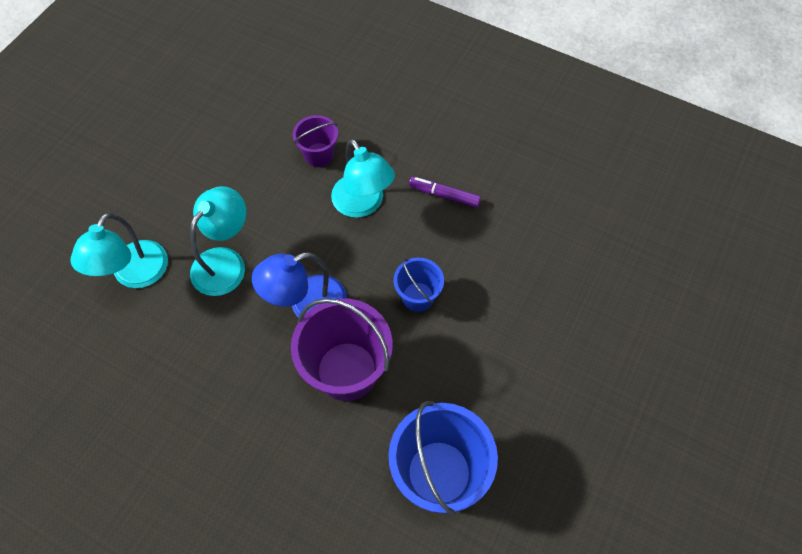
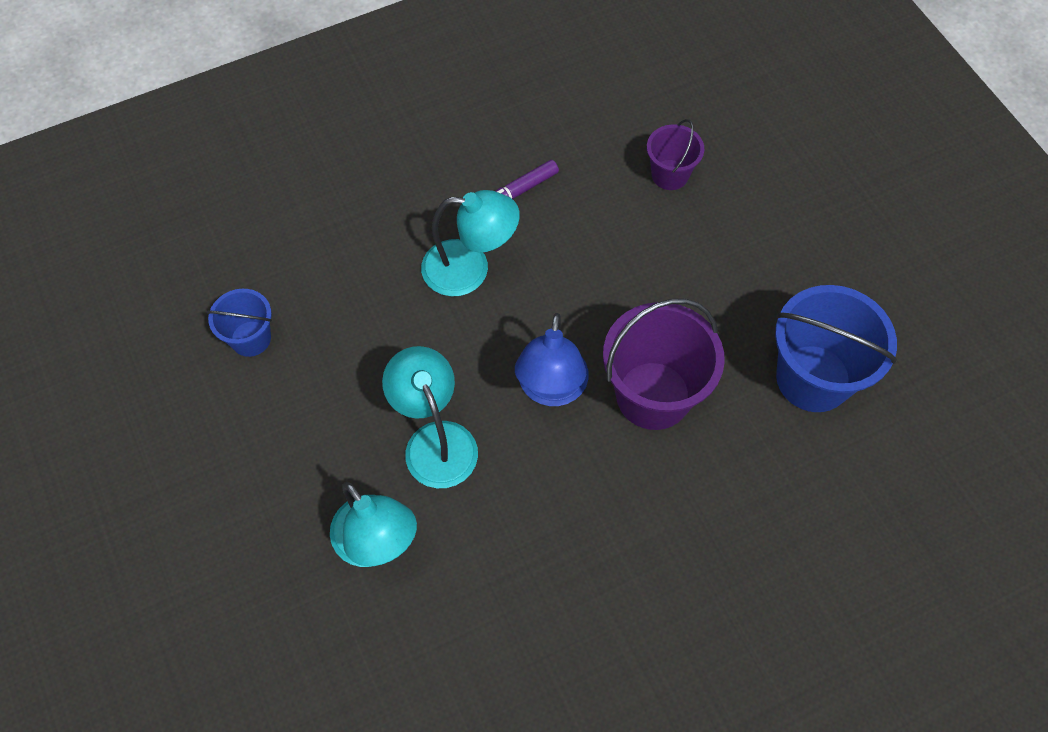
camera: 55 degrees left, 0 degrees up
(319, 155) = (371, 273): purple bucket -> purple bucket (670, 175)
(417, 297) = (617, 285): blue bucket -> blue bucket (251, 338)

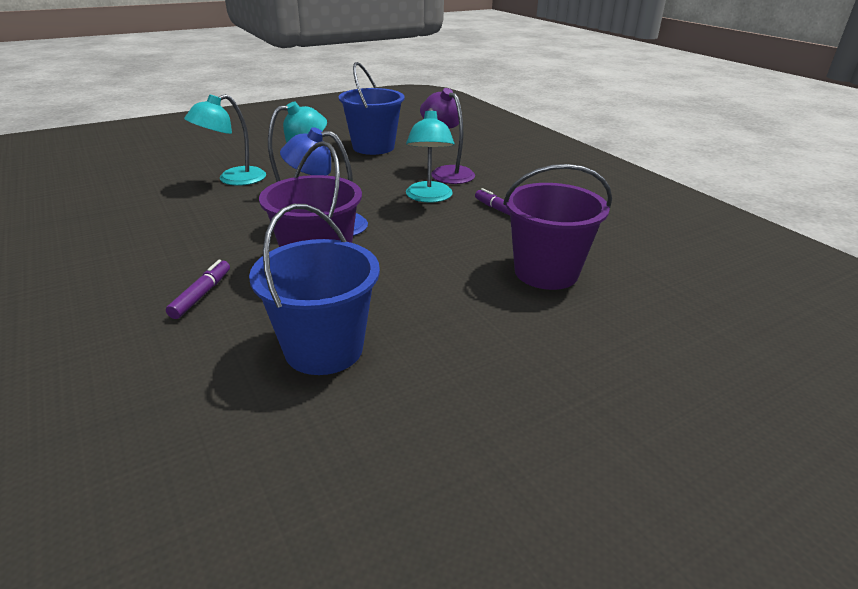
camera: 85 degrees right, 30 degrees down
(251, 338) = (373, 147): blue bucket -> blue bucket, size x1.82
(379, 240) = (447, 172): none -> purple lamp
(670, 175) = (546, 272): purple bucket -> purple bucket, size x1.82
(724, 511) = (201, 295): none -> purple marker

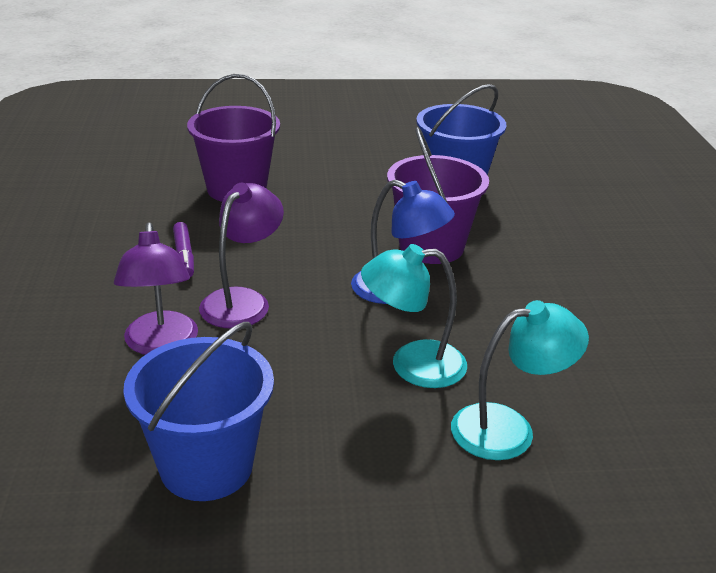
camera: 155 degrees left, 0 degrees up
(201, 295) = (545, 244): purple marker -> none
(429, 197) = (242, 300): turquoise lamp -> purple lamp

